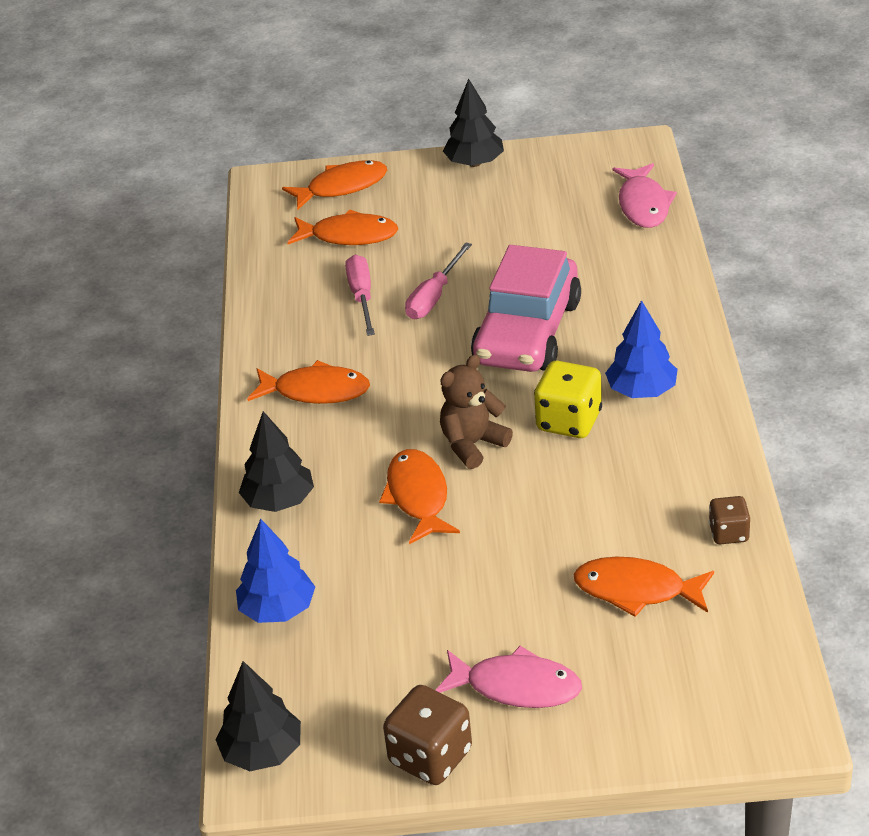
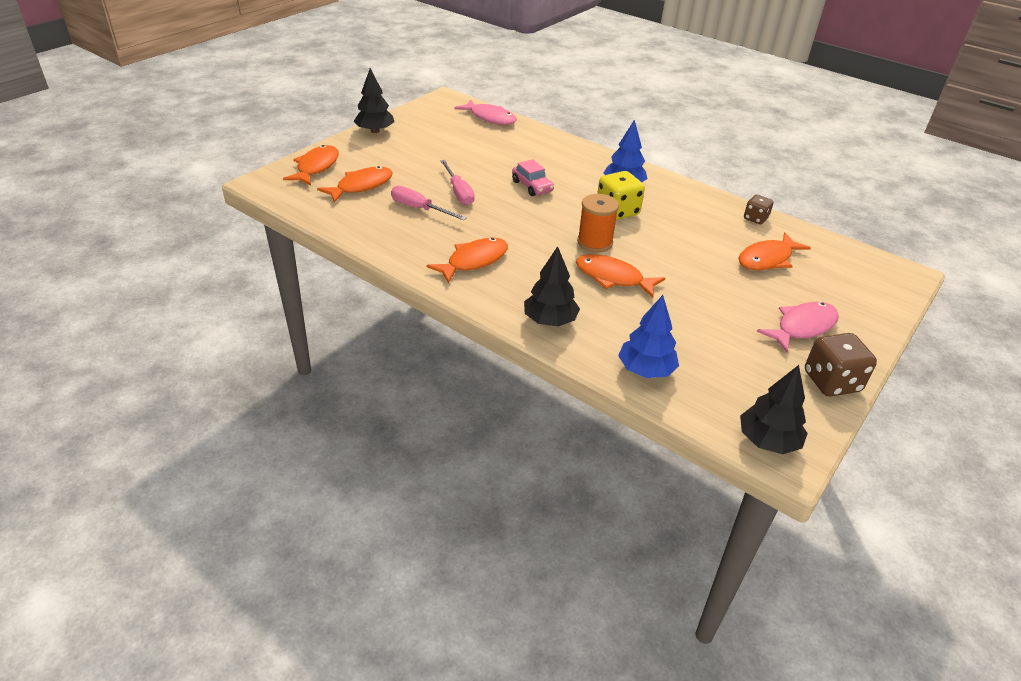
camera: 55 degrees left, 0 degrees up
(472, 444) = (595, 242): brown teddy bear -> orange spool
(527, 332) = (532, 186): pink car -> pink car, size x0.47

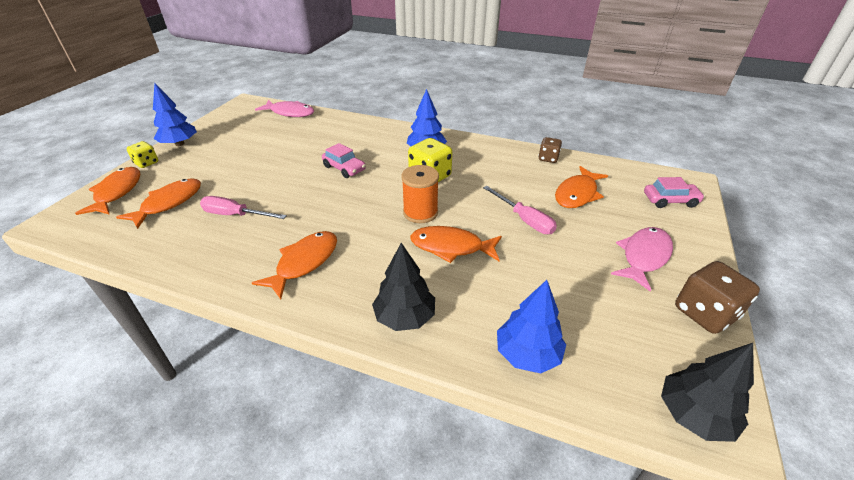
camera: 15 degrees left, 0 degrees up
(343, 144) = (146, 163): none -> yellow dice
(375, 131) = (180, 144): black tree -> blue tree
(458, 192) = (273, 189): pink screwdriver -> pink screwdriver (524, 220)
(868, 286) = (670, 200): none -> pink car

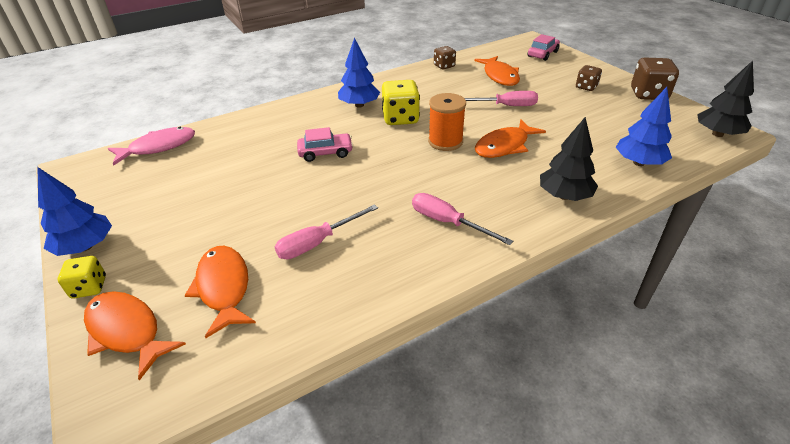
camera: 50 degrees left, 0 degrees up
(304, 262) = (448, 222): orange fish -> pink screwdriver
(643, 256) = (586, 87): pink fish -> brown dice

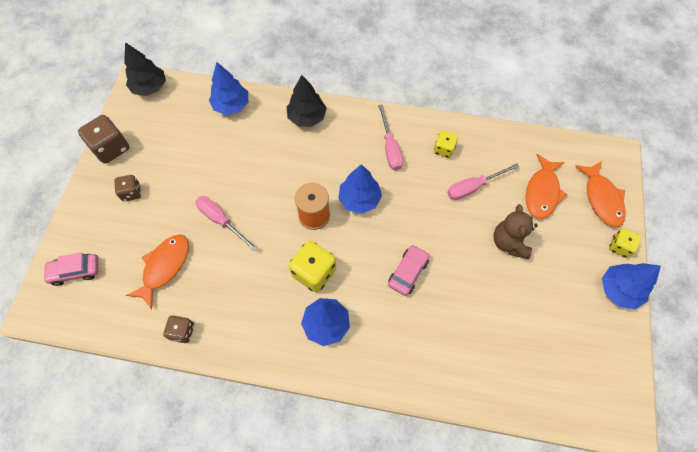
camera: 140 degrees left, 25 degrees up
(158, 147) = (539, 397): pink fish -> none
(240, 219) = (509, 242): none -> brown teddy bear
(317, 242) = (473, 187): pink screwdriver -> pink screwdriver turned 150 degrees clockwise
(325, 153) = (408, 272): pink car -> pink car turned 90 degrees clockwise
(387, 258) = (444, 149): none -> yellow dice
(423, 170) = (359, 199): none -> blue tree
(504, 146) = (283, 179): orange fish -> none

